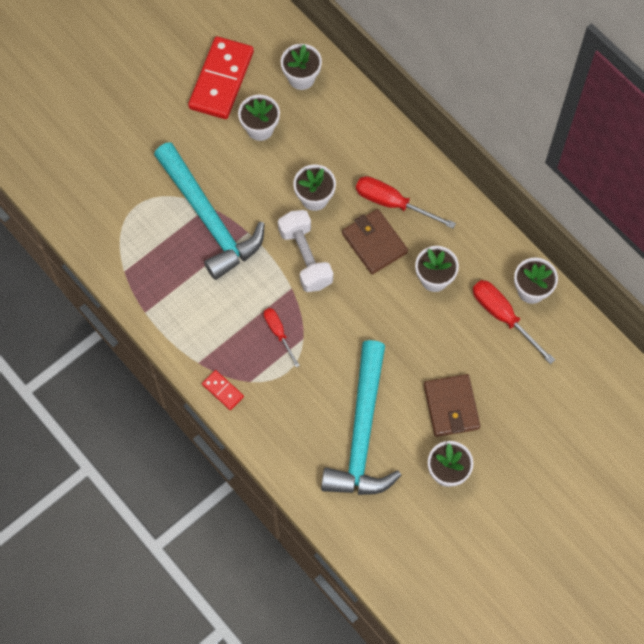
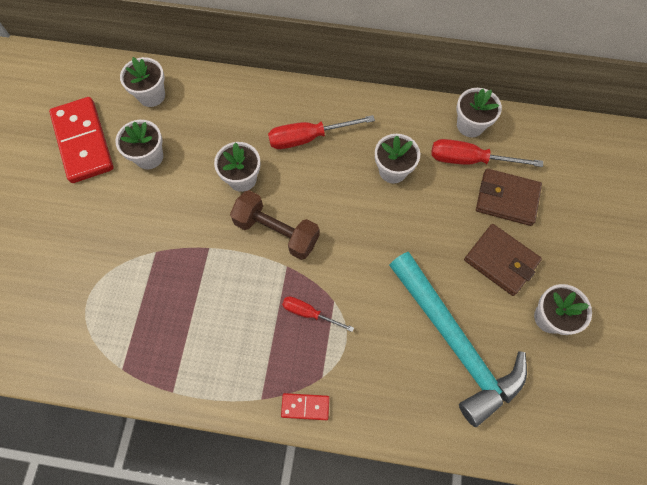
camera: 40 degrees left, 0 degrees up
(209, 218) = (165, 262): turquoise hammer -> none
(305, 257) = (276, 232): white dumbbell -> brown dumbbell
(374, 243) = (322, 178): brown wallet -> brown wallet (506, 199)

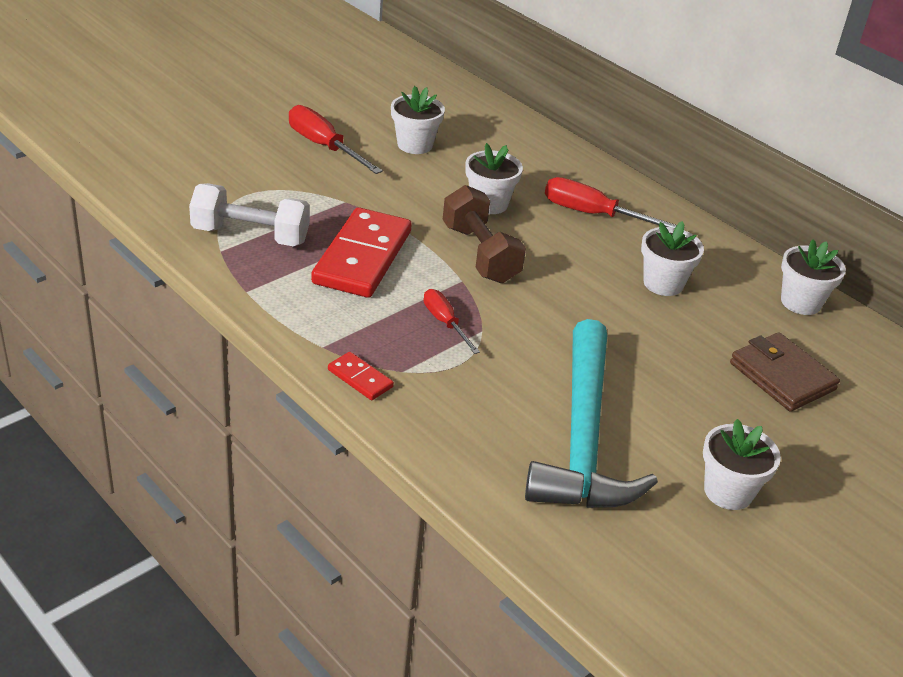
camera: 35 degrees right, 30 degrees down
(83, 142) = (365, 106): red domino -> red domino (362, 257)
(127, 337) = (250, 235): none -> white dumbbell
(151, 95) = (465, 112): white flower pot -> none
(469, 160) = (768, 325): red screwdriver -> red screwdriver (324, 146)
(501, 261) = (716, 415): brown wallet -> none

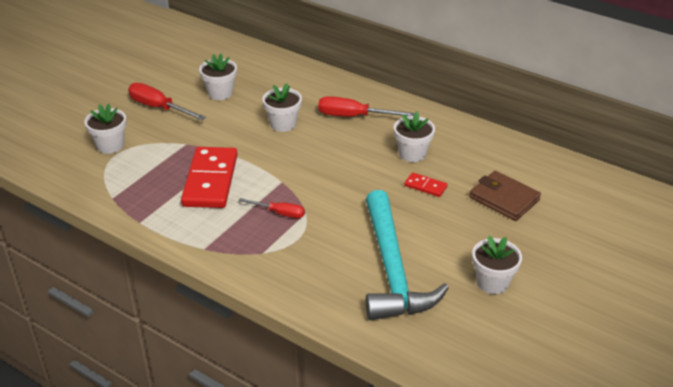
camera: 10 degrees left, 0 degrees up
(250, 235) = (129, 182): white dumbbell -> none
(360, 378) = (236, 264): red domino -> red domino (425, 186)
(445, 323) = (279, 213): red screwdriver -> red screwdriver turned 150 degrees clockwise
(480, 254) = (288, 160): brown dumbbell -> none
(801, 302) = (502, 146): white flower pot -> white flower pot (110, 145)

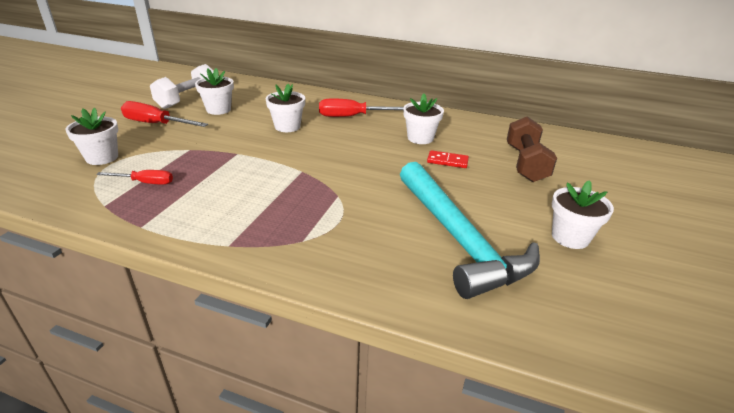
camera: 15 degrees left, 5 degrees down
(192, 75) = (188, 99): none -> white dumbbell
(210, 180) = (222, 177): red domino -> none
(279, 213) = (309, 199): red screwdriver -> red screwdriver (145, 183)
(504, 199) = (525, 164): brown wallet -> brown dumbbell

